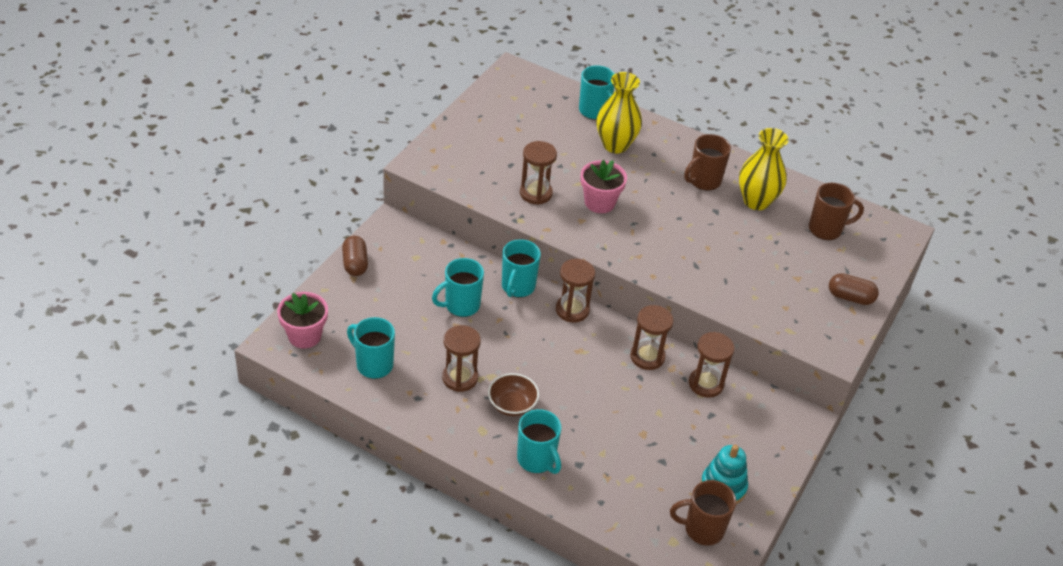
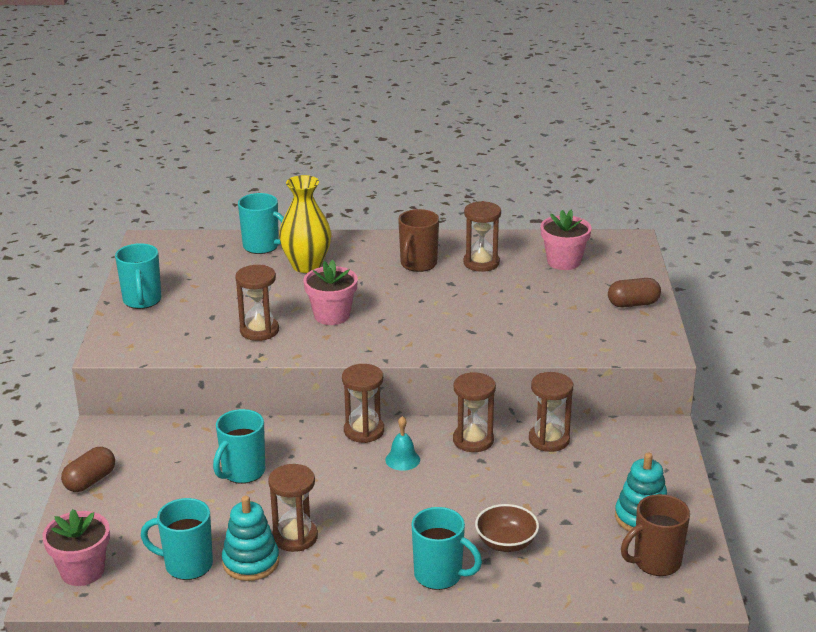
camera: 25 degrees left, 15 degrees down
(355, 264) = (90, 481): brown capsule -> brown capsule turned 75 degrees clockwise
(416, 383) = (251, 562): none -> turquoise stacking toy
(512, 405) = (372, 538): brown bowl -> brown bowl (506, 543)
(517, 287) = (290, 433): turquoise mug -> turquoise mug (142, 301)
(582, 349) = (402, 459): none -> turquoise bell
(756, 201) = (481, 263): yellow vase -> brown hourglass
(826, 229) = (563, 262): brown mug -> pink flower pot

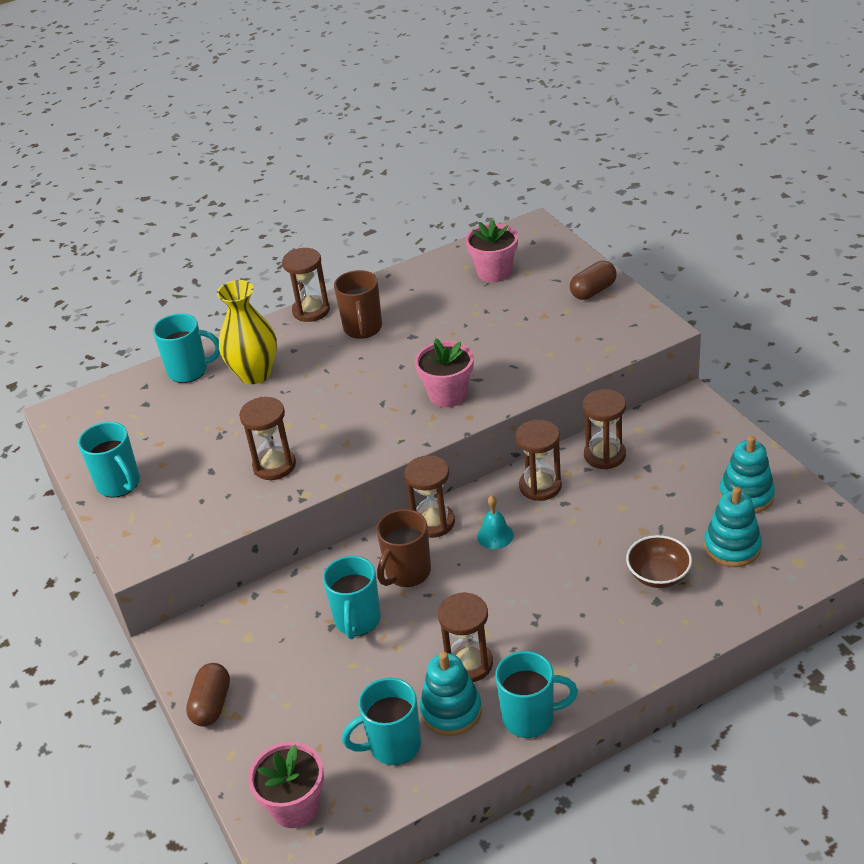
camera: 25 degrees left, 10 degrees up
(332, 315) = (331, 418): pink flower pot -> pink flower pot (448, 395)
(440, 575) = (631, 636): turquoise mug -> turquoise mug (530, 718)
(481, 263) = (421, 303): brown hourglass -> brown hourglass (311, 311)
(590, 549) = (732, 547): none -> turquoise stacking toy
(655, 562) = (793, 533): brown mug -> brown mug (407, 572)

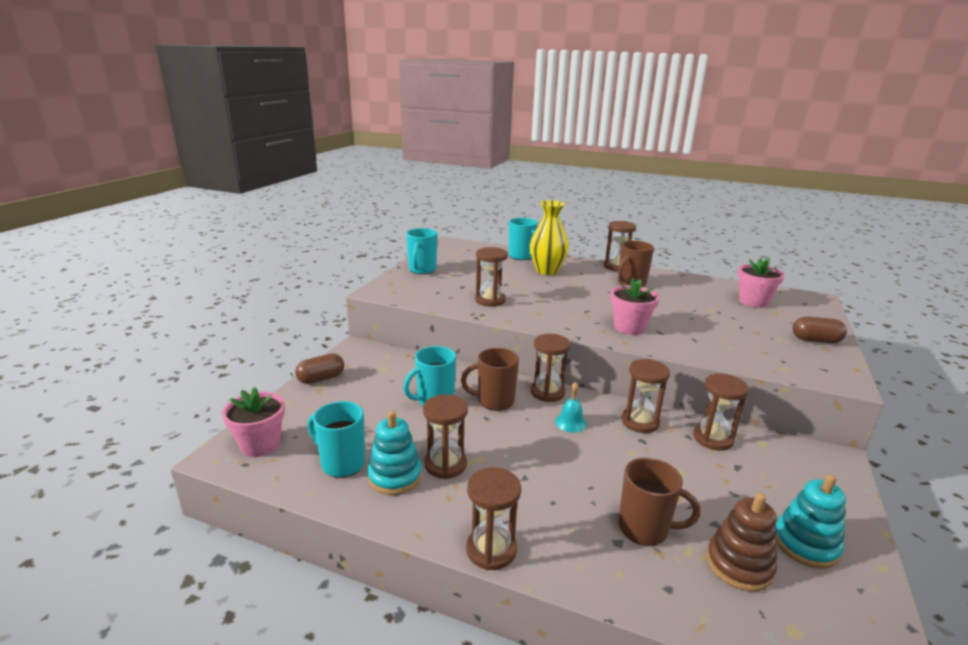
camera: 45 degrees right, 15 degrees down
(530, 718) = (423, 523): turquoise mug -> none
(598, 686) = (491, 550): none -> brown hourglass
(658, 575) = (645, 529): brown bowl -> brown mug
(732, 547) = (739, 565): turquoise stacking toy -> brown stacking toy

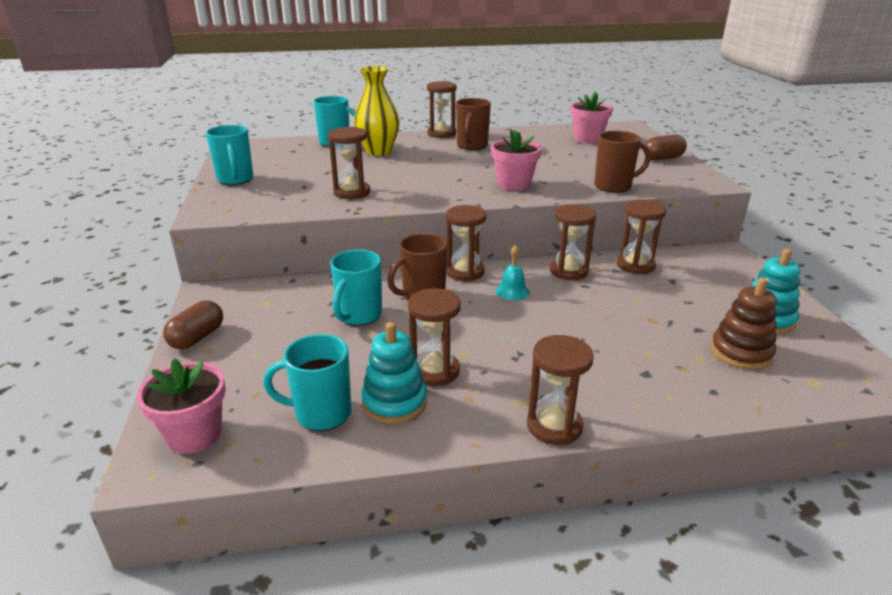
camera: 30 degrees left, 5 degrees up
(645, 529) = (655, 354): brown mug -> brown mug (614, 186)

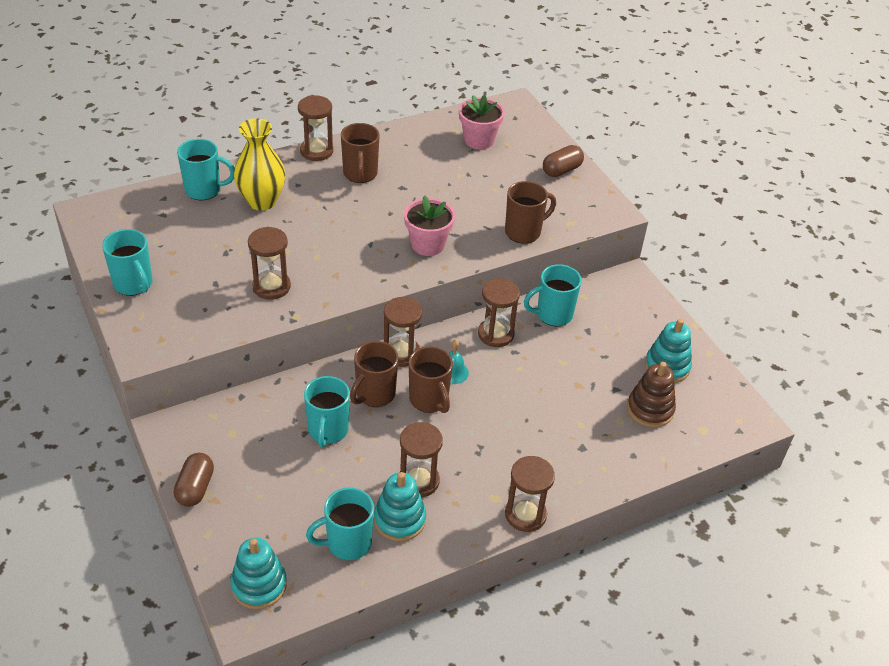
camera: 20 degrees left, 15 degrees up
(194, 434) = (259, 585): pink flower pot -> turquoise stacking toy
(478, 308) = (429, 400): none -> brown mug
(635, 265) = (553, 314): brown hourglass -> turquoise mug

